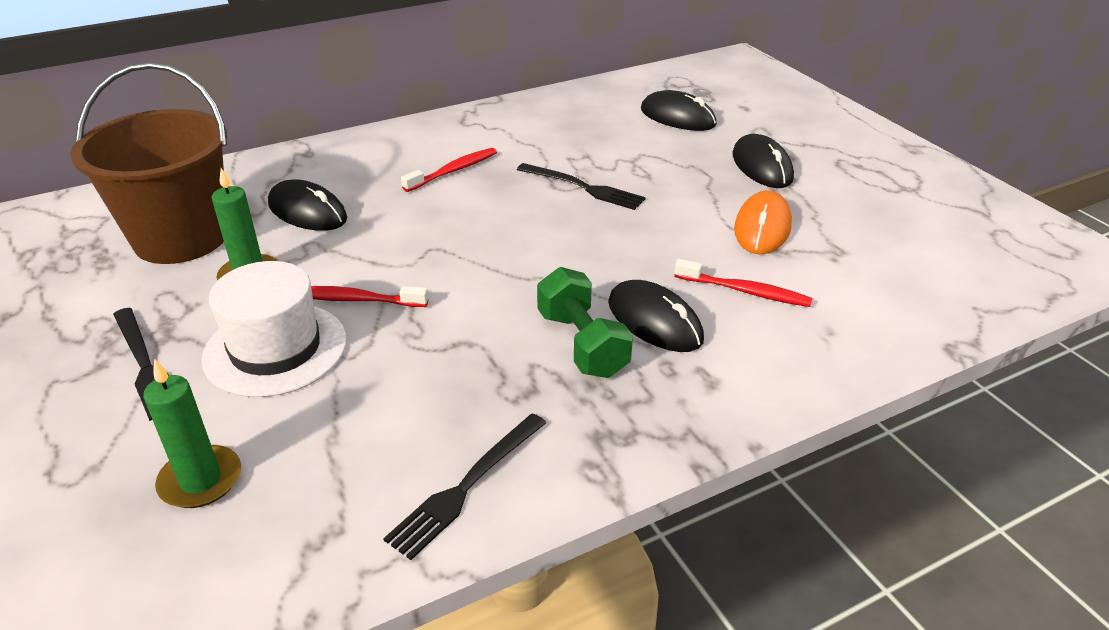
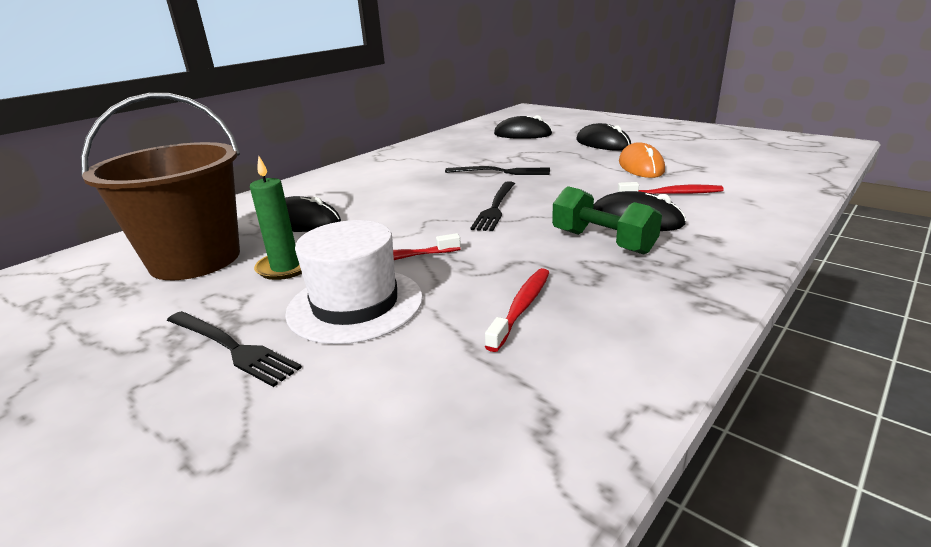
camera: 20 degrees left, 10 degrees down
(200, 480) = (373, 416): green candle -> none
(453, 171) = (397, 181): red toothbrush -> red toothbrush (521, 308)
(466, 486) = (625, 344): black fork -> black fork (495, 207)

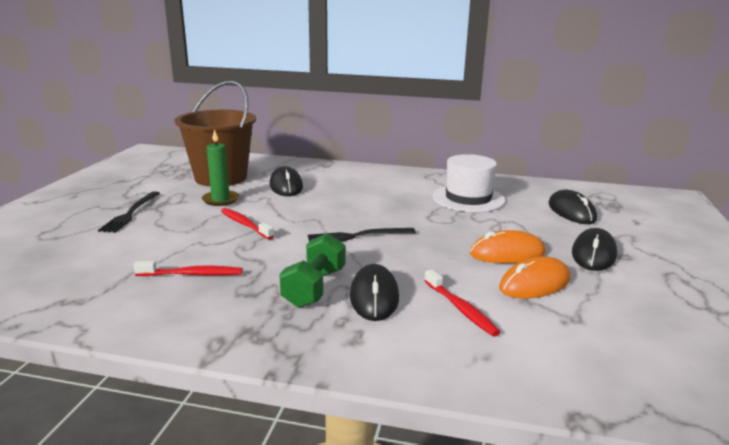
camera: 60 degrees right, 5 degrees down
(355, 304) = (182, 228): white hat -> white hat (468, 198)
(501, 172) = (444, 223): black fork -> none
(582, 164) = (507, 253): none -> orange mouse

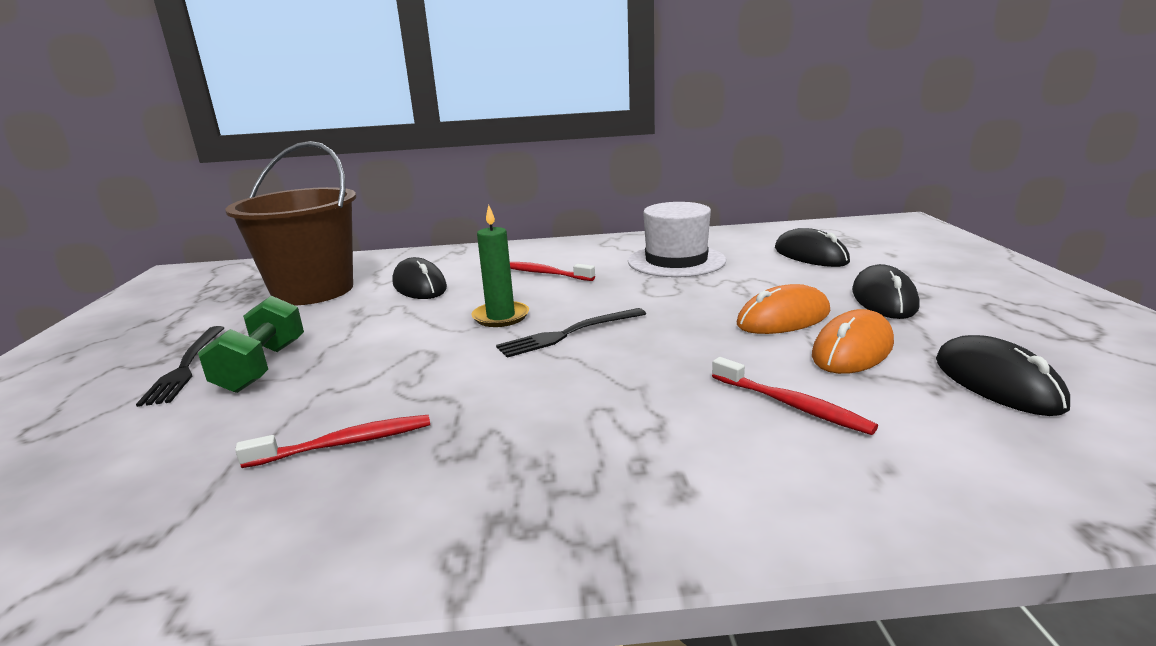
camera: 15 degrees left, 0 degrees up
(220, 200) = (330, 321): green candle -> green candle (501, 317)
(245, 224) = (389, 348): red toothbrush -> red toothbrush (545, 273)
(314, 288) = (560, 421): green dumbbell -> green dumbbell (262, 367)
(374, 297) = (658, 415): black mouse -> black mouse (997, 383)

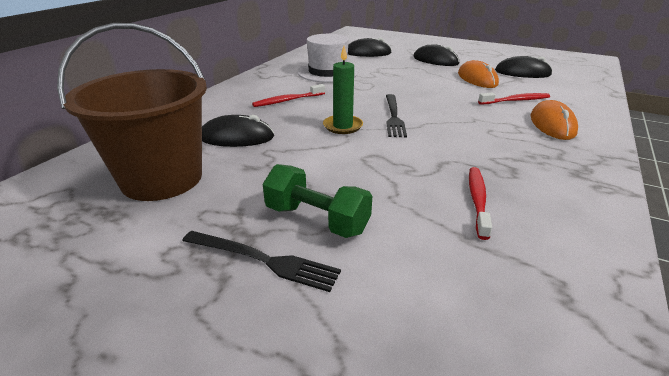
camera: 60 degrees left, 10 degrees up
(783, 318) = (433, 78): orange mouse -> orange mouse (552, 124)

